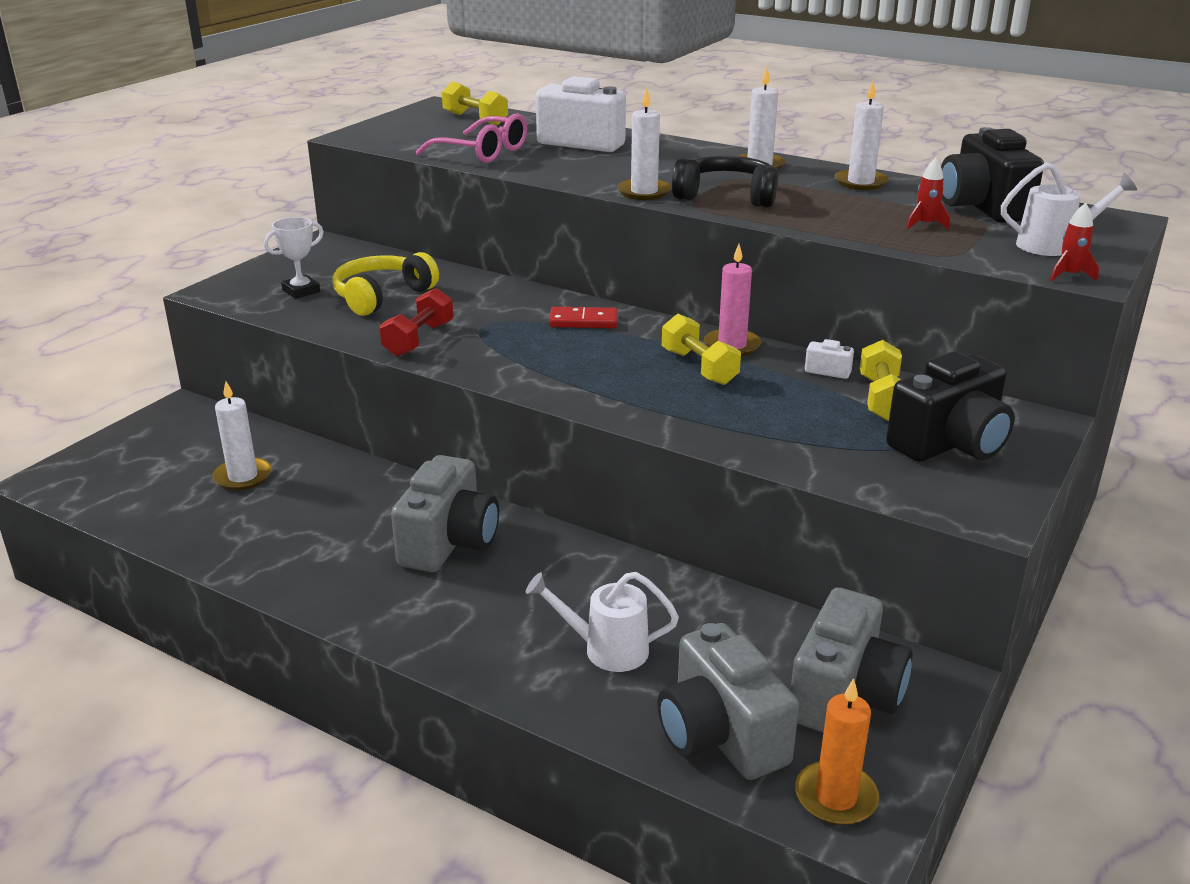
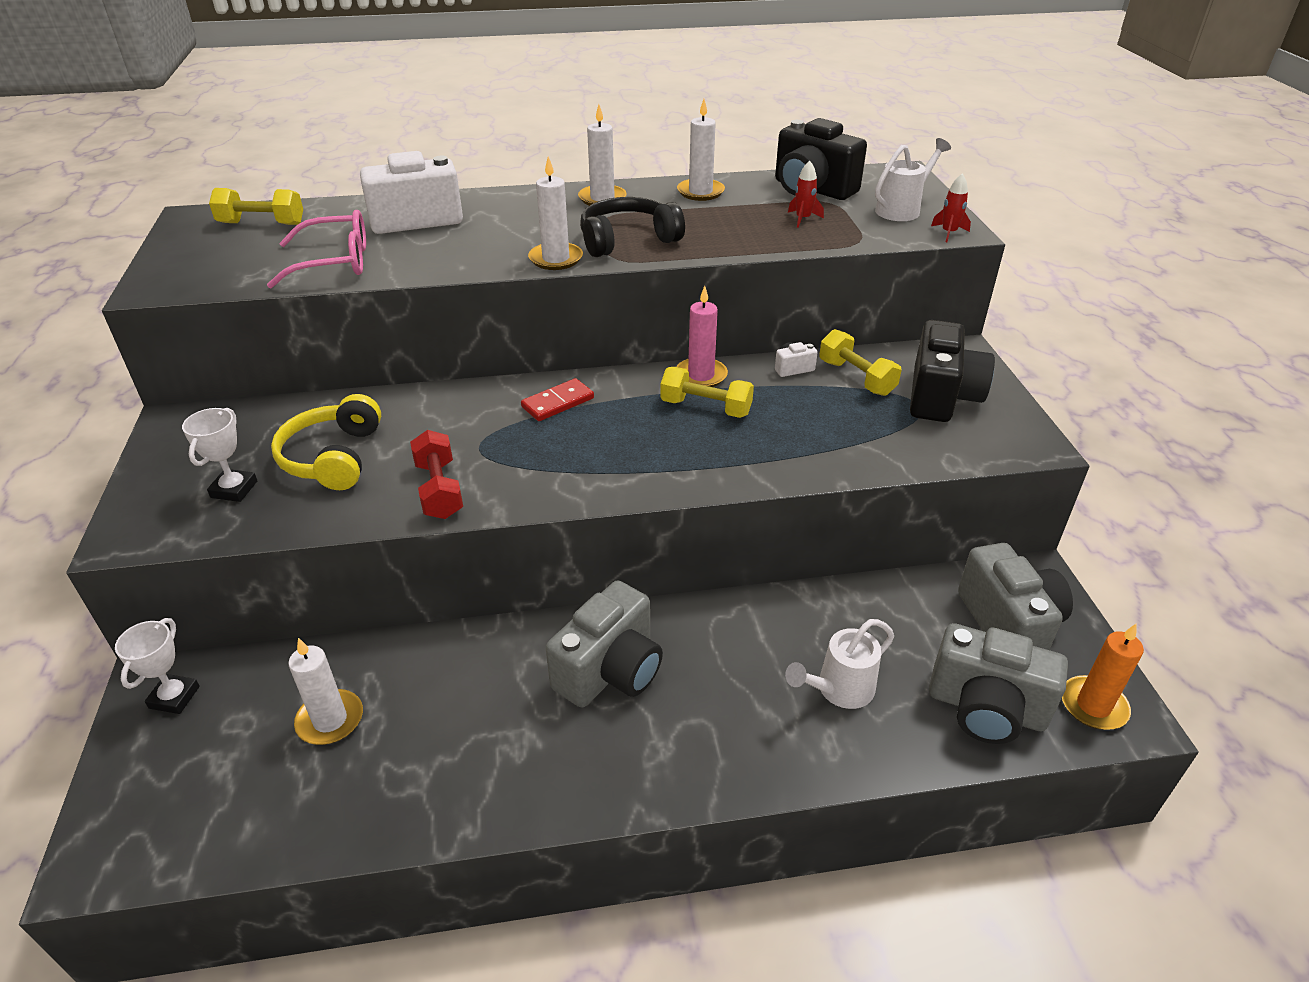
camera: 40 degrees left, 10 degrees up
(181, 422) = (174, 697): none -> white trophy
(449, 543) = (610, 670): grey camera -> grey camera turned 60 degrees clockwise

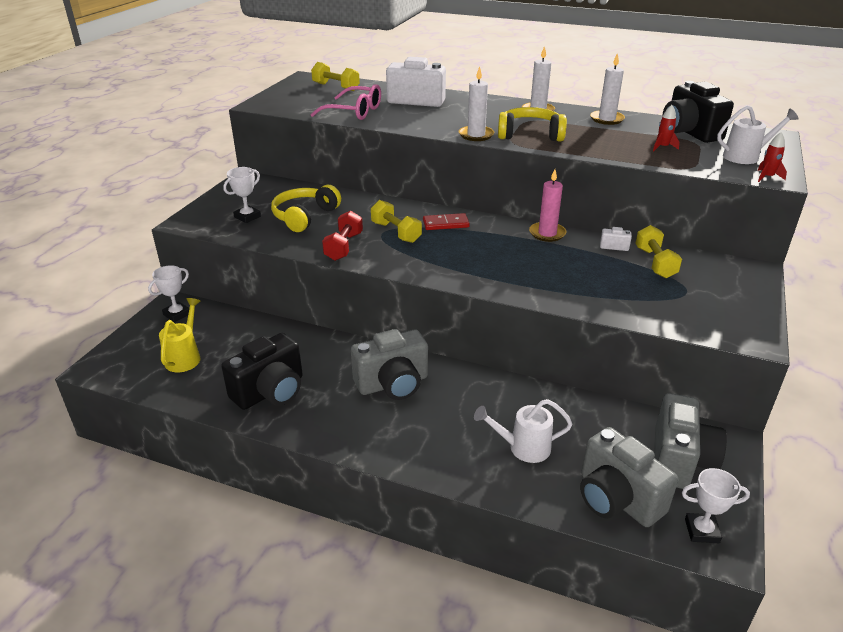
camera: 30 degrees right, 5 degrees down
(249, 768) = (185, 357): none -> yellow watering can
(330, 720) = (235, 351): white candle -> none
(627, 240) = (530, 134): black headphones -> yellow headphones
(706, 408) = (534, 251): yellow dumbbell -> yellow dumbbell (396, 232)
(941, 397) = (709, 291): black camera -> black camera (270, 391)
(1093, 705) = (701, 531): orange candle -> white trophy

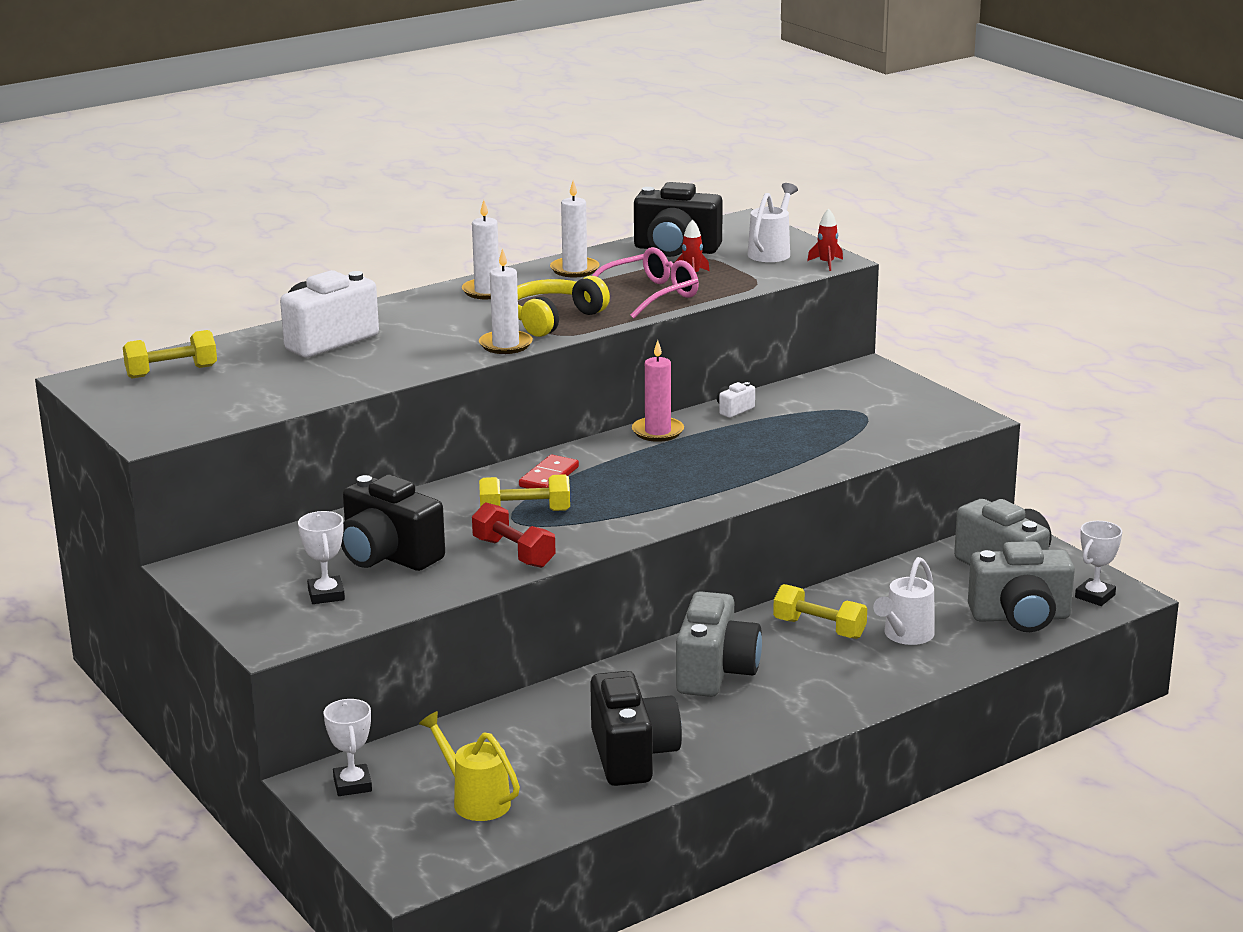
camera: 55 degrees left, 10 degrees down
(304, 216) = (388, 556): yellow headphones -> black camera
(354, 112) = (299, 386): pink glasses -> pink glasses (650, 295)
(655, 263) = (794, 405): yellow dumbbell -> yellow dumbbell (819, 628)

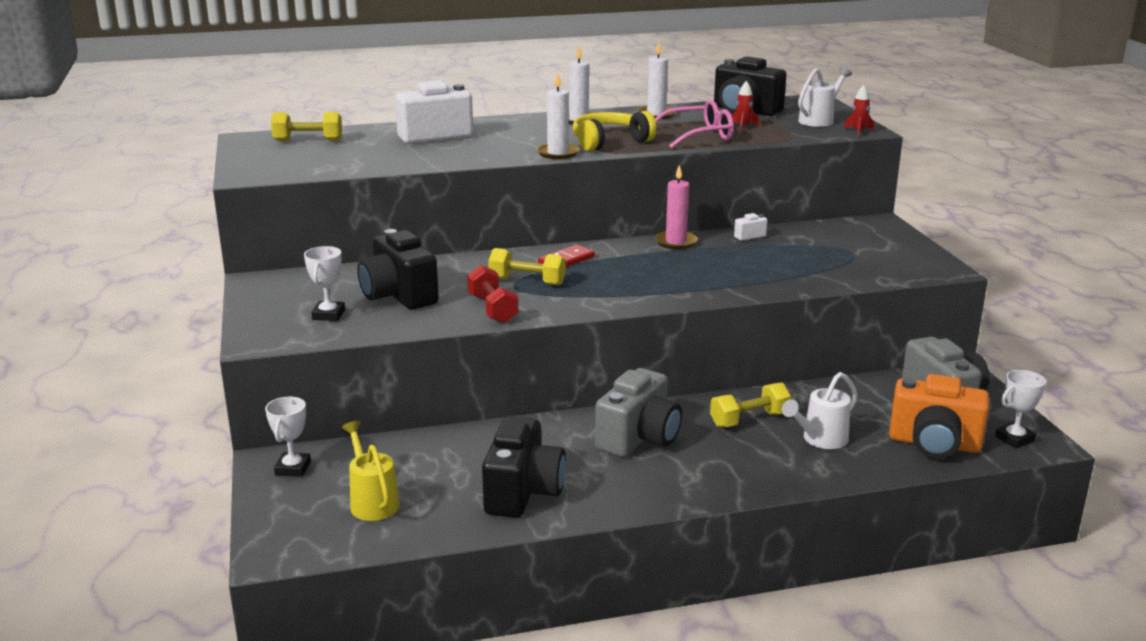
camera: 20 degrees right, 0 degrees up
(819, 628) = (749, 420): yellow dumbbell -> yellow dumbbell turned 75 degrees counterclockwise
(1020, 617) = (934, 444): grey camera -> orange camera

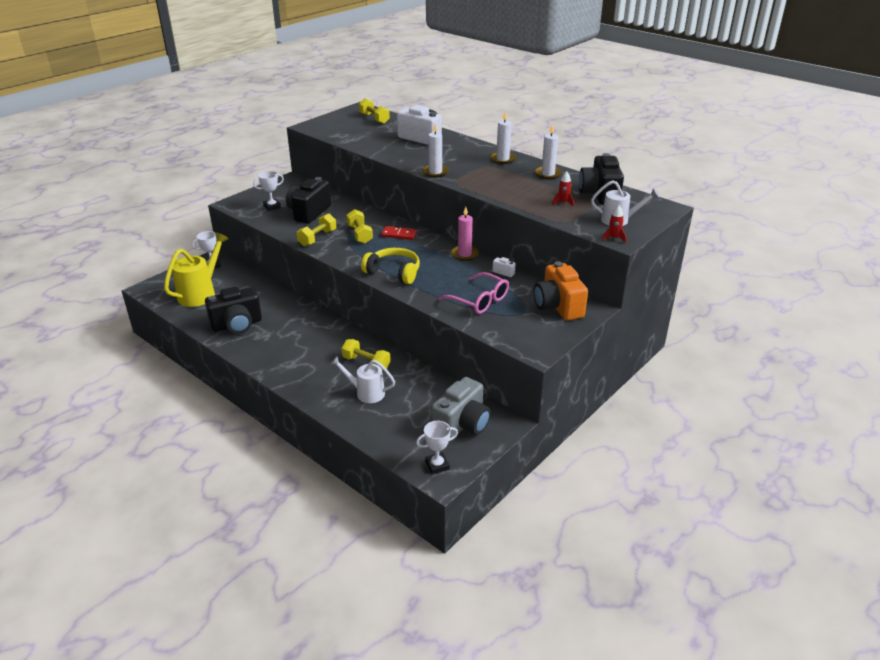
camera: 55 degrees right, 10 degrees up
(372, 501) = (201, 293): yellow watering can -> yellow watering can, size x1.56
(493, 309) = (317, 238): red dumbbell -> yellow dumbbell
(609, 142) = (475, 178): yellow headphones -> yellow headphones (394, 272)
(639, 438) = (314, 337): grey camera -> none
(698, 135) = (524, 196): pink glasses -> pink glasses (479, 300)
(934, 444) = (400, 435): orange camera -> orange camera (558, 306)
(1014, 439) = (437, 465): white trophy -> white trophy turned 45 degrees counterclockwise

